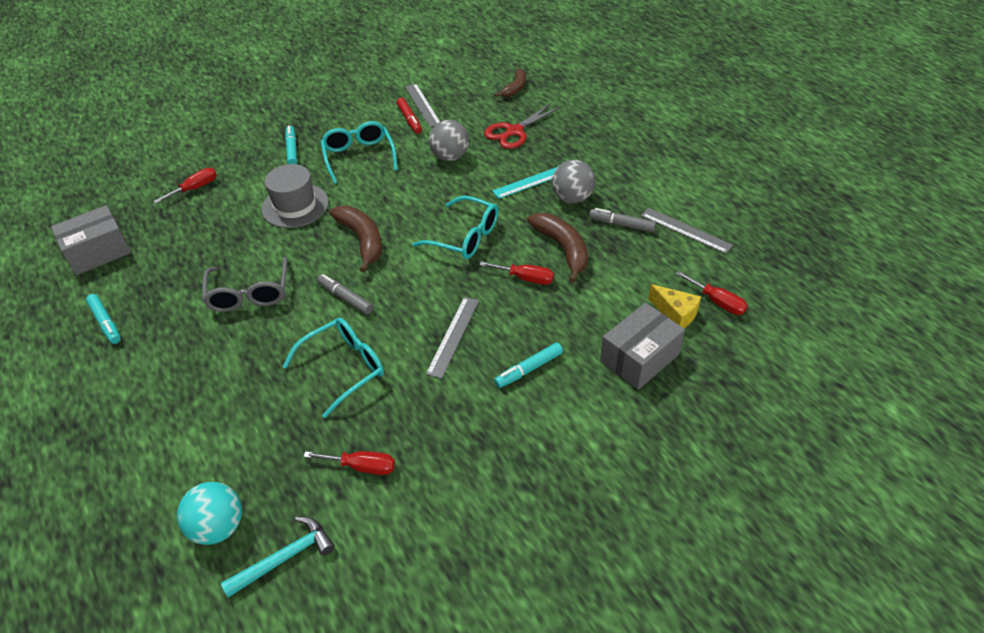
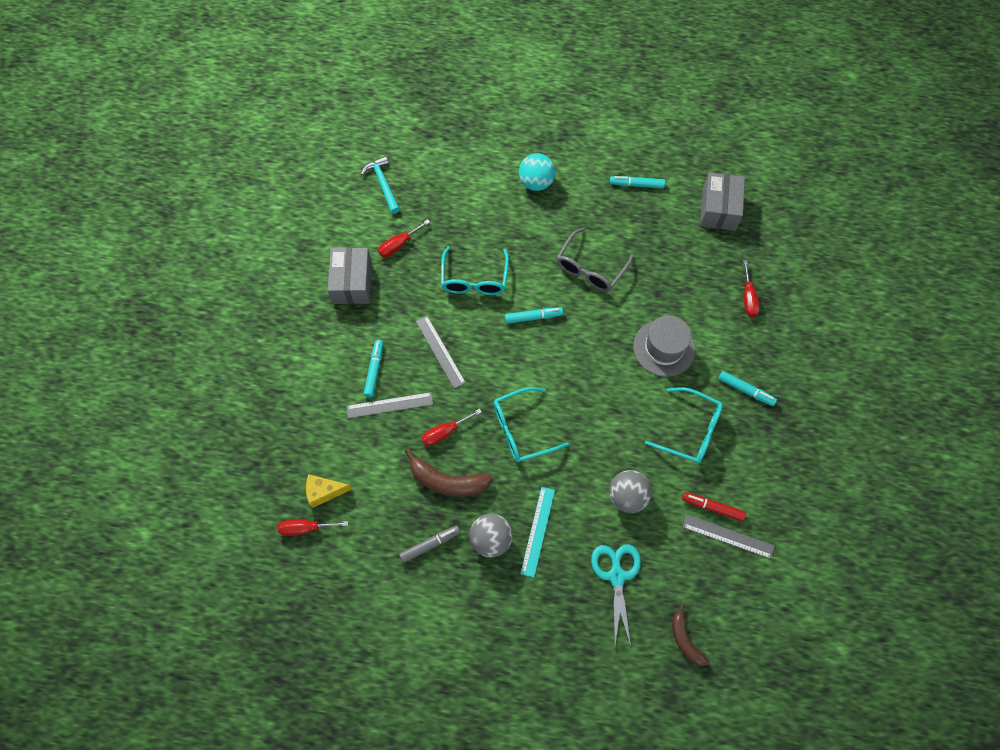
camera: 130 degrees right, 20 degrees up
(218, 527) = (428, 168): turquoise ball -> turquoise ball (536, 182)
(249, 294) = (590, 268): grey glasses -> grey glasses turned 90 degrees counterclockwise
(285, 557) = (383, 184): turquoise hammer -> turquoise hammer turned 150 degrees clockwise
(345, 298) = (533, 317): grey marker -> turquoise marker
(362, 240) = (582, 364): brown banana -> none
(514, 131) = (616, 576): red scissors -> turquoise scissors
(639, 358) = (318, 436): grey box -> grey box (352, 282)
(685, 230) = (380, 583): grey ruler -> grey ruler (389, 405)

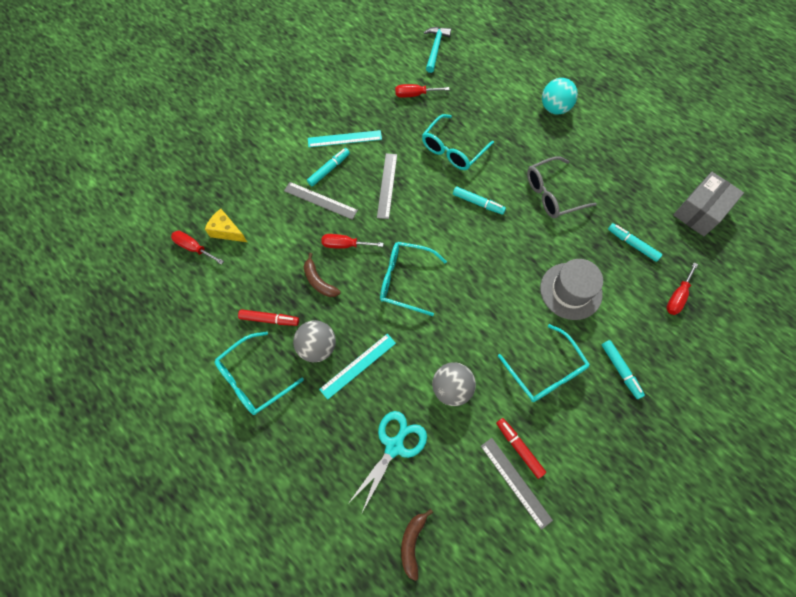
camera: 35 degrees right, 0 degrees up
(352, 282) = (361, 101): grey box -> none
(365, 330) = (344, 139): none -> turquoise ruler
(430, 544) = (269, 319): grey marker -> red marker
(447, 481) = (319, 281): brown banana -> brown banana, size x0.64
(457, 605) = (253, 379): none -> turquoise glasses
(636, 184) = (638, 154): turquoise marker -> turquoise marker (632, 244)

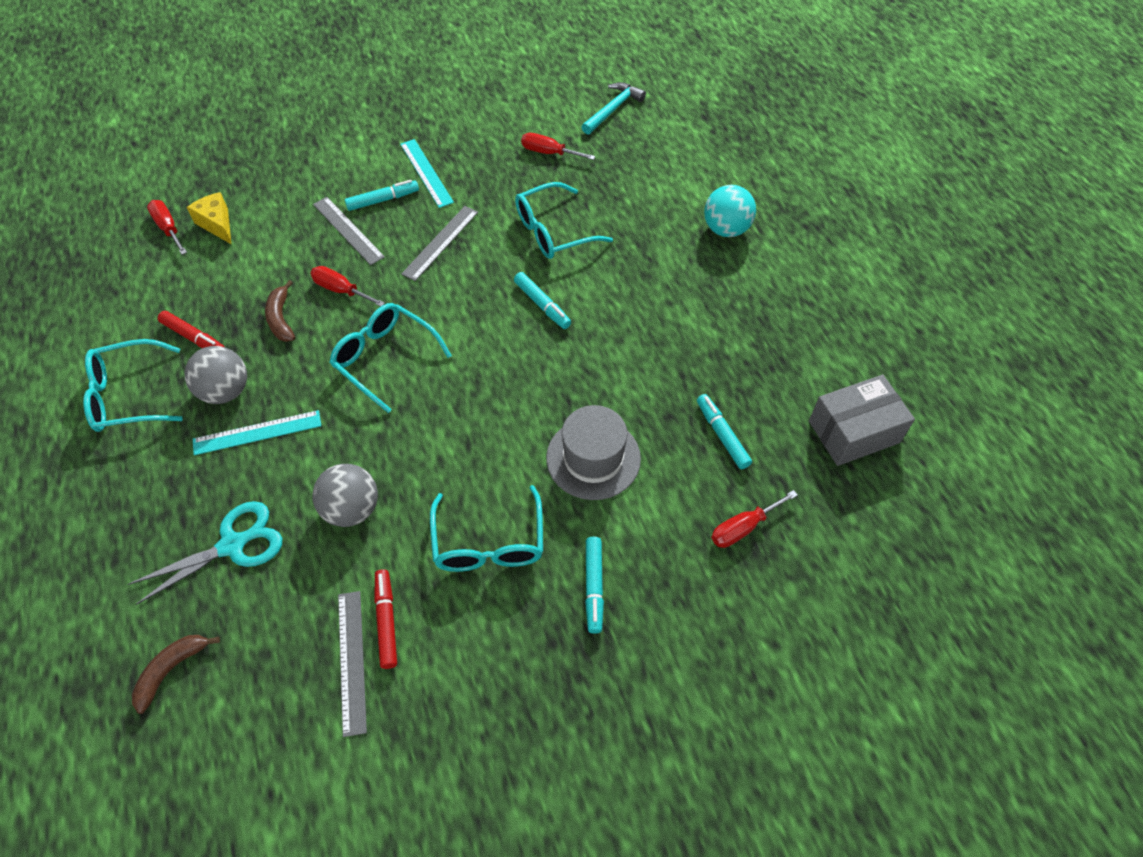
camera: 25 degrees right, 10 degrees down
(344, 139) = (426, 173): turquoise ruler -> turquoise ruler turned 45 degrees clockwise
(552, 194) = (650, 330): grey glasses -> none

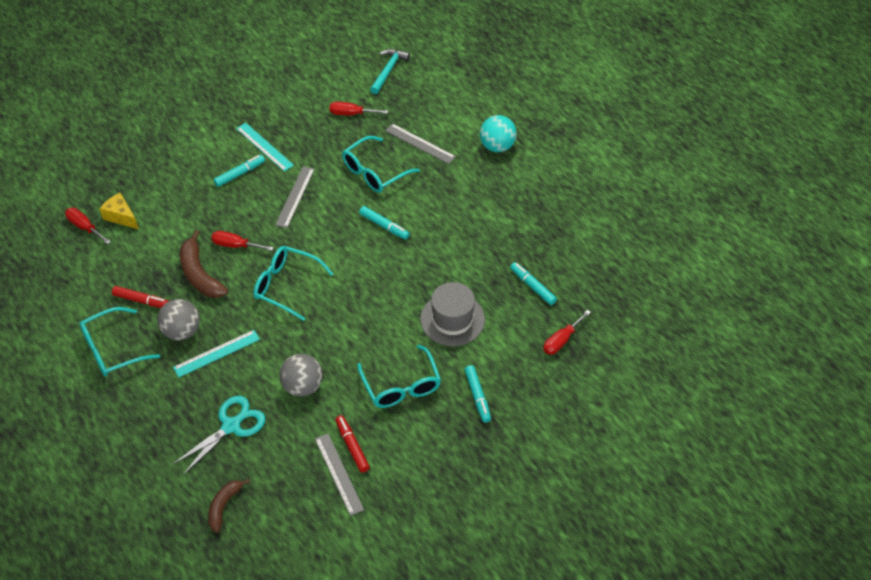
camera: 15 degrees left, 5 degrees down
(281, 318) = (200, 274): brown banana -> brown banana, size x1.57
(348, 230) = (222, 201): grey ruler -> grey ruler (420, 143)
(853, 432) = (617, 266): grey box -> none

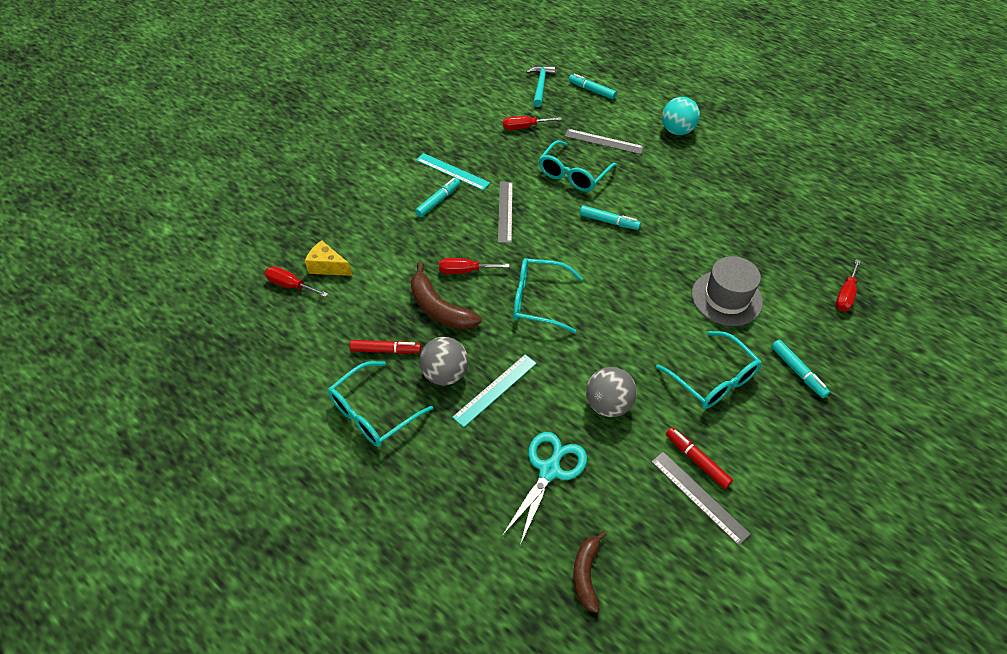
camera: 15 degrees left, 0 degrees up
(532, 286) = (785, 249): turquoise marker -> turquoise marker (591, 90)

